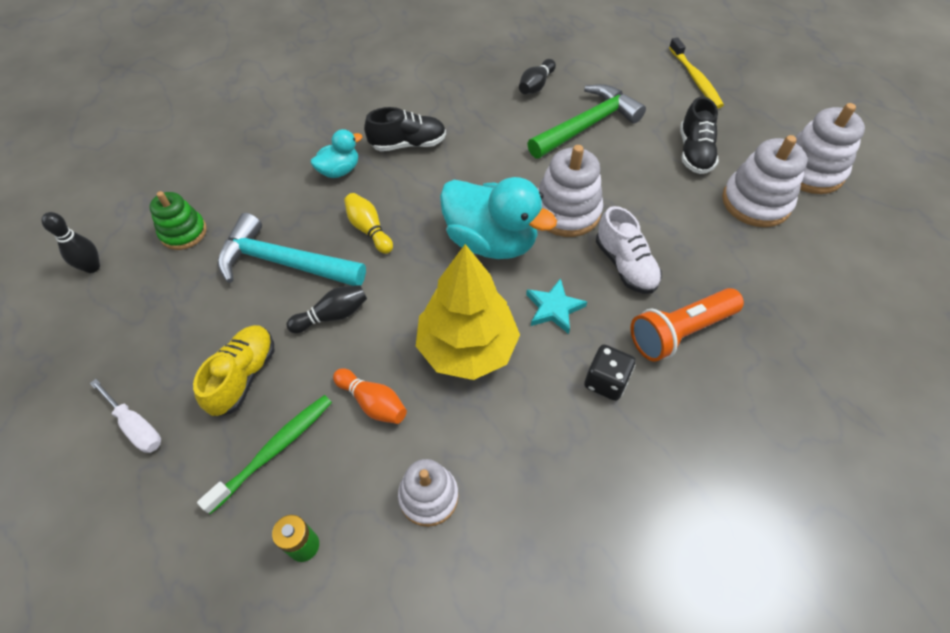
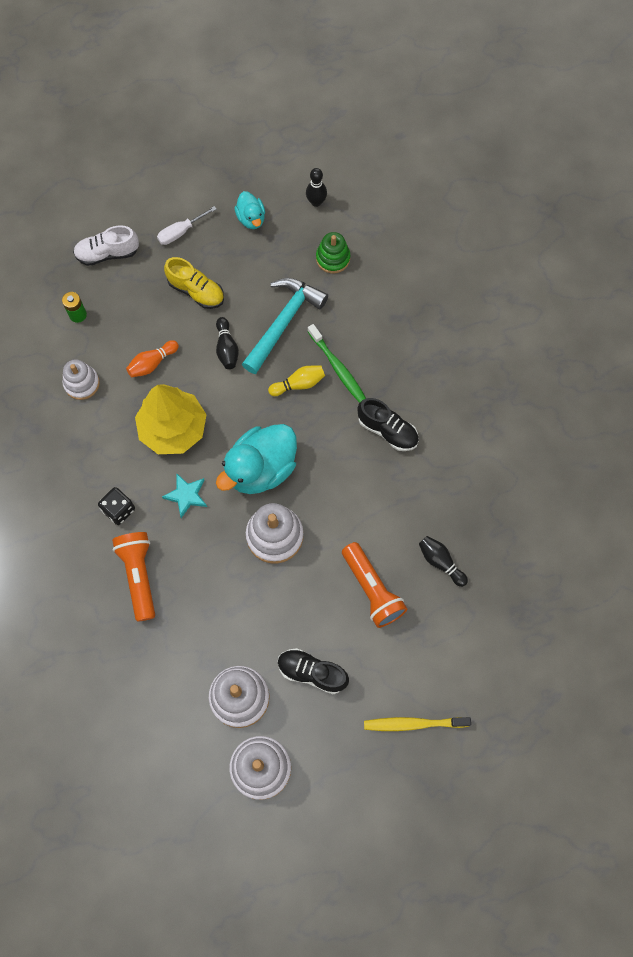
camera: 105 degrees right, 15 degrees up
(274, 450) = (139, 304): green toothbrush -> green toothbrush (338, 368)
(339, 170) = (369, 372): turquoise duck -> turquoise duck (251, 218)
(408, 144) = (387, 430): black shoe -> black shoe turned 60 degrees counterclockwise
(586, 125) = (372, 589): green hammer -> orange flashlight
(625, 265) = (208, 561): white shoe -> white shoe (107, 253)

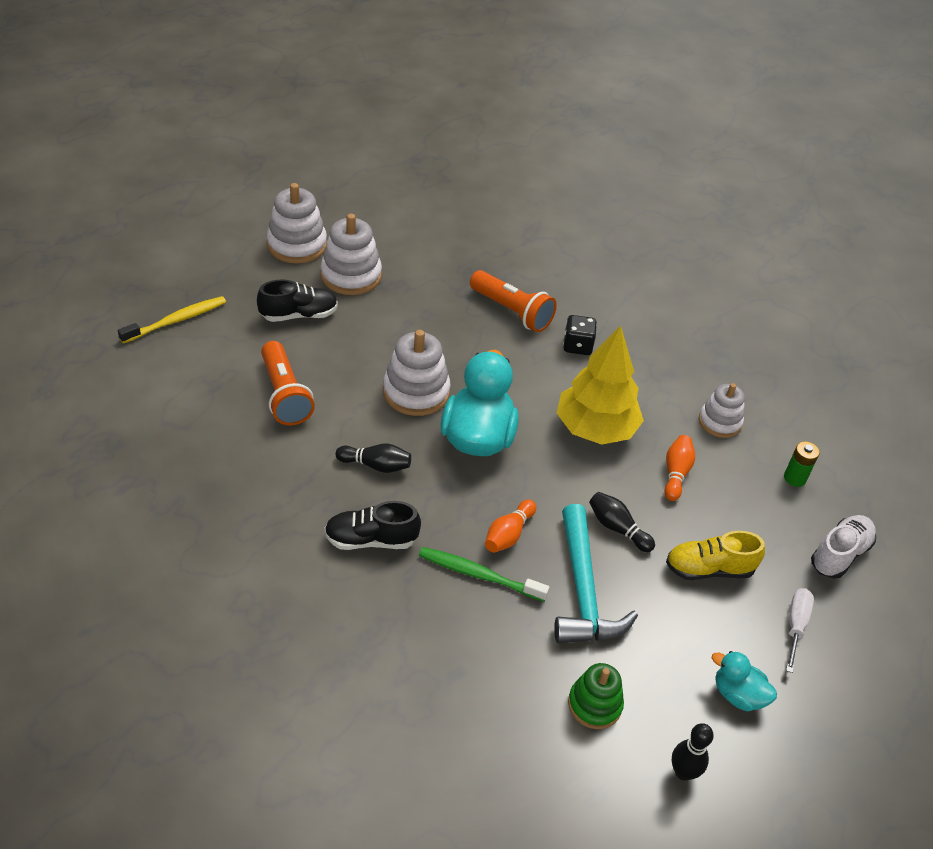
camera: 140 degrees right, 25 degrees down
(186, 495) = (528, 383): turquoise star -> none
(299, 384) = (508, 534): yellow bowling pin -> orange bowling pin
(372, 589) = (285, 395): orange flashlight -> orange flashlight turned 135 degrees counterclockwise
(440, 562) = (226, 448): black bowling pin -> black bowling pin (376, 465)

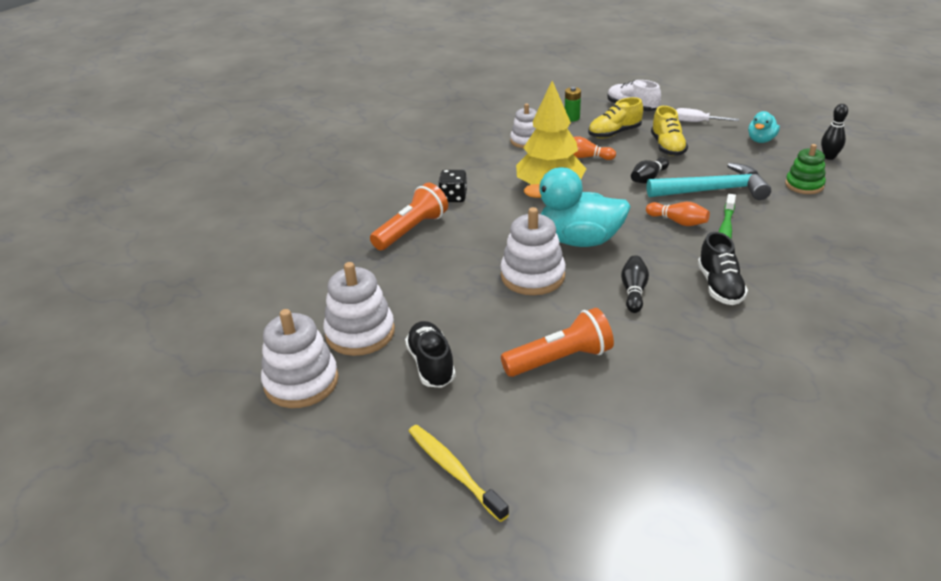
camera: 85 degrees left, 10 degrees down
(748, 517) = (614, 133): none -> yellow shoe

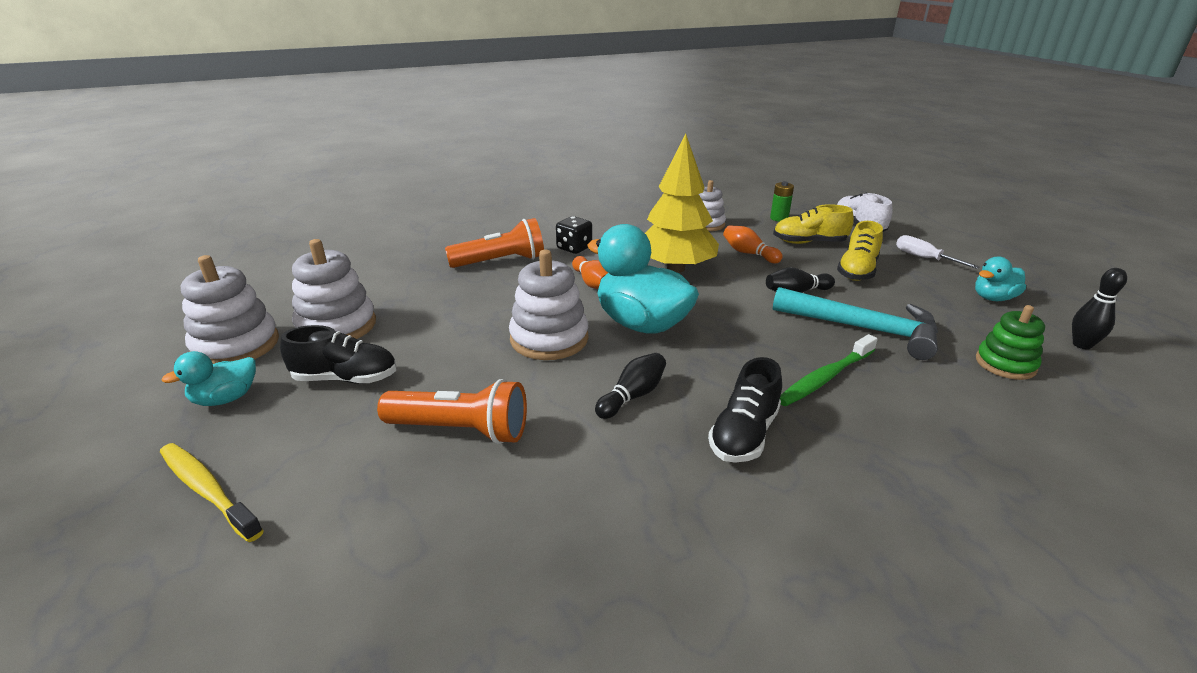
camera: 30 degrees right, 5 degrees down
(364, 418) = (226, 399): none -> turquoise duck
(431, 365) = (346, 378): black shoe -> black shoe turned 75 degrees clockwise
(454, 471) = (207, 490): yellow toothbrush -> yellow toothbrush turned 45 degrees counterclockwise
(678, 222) = (778, 345): orange bowling pin -> orange bowling pin (592, 283)

